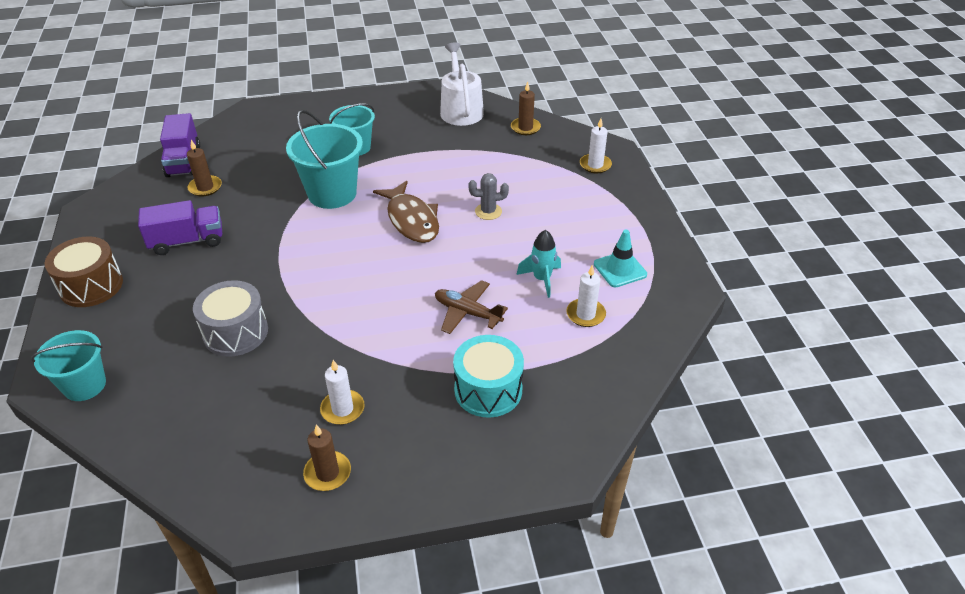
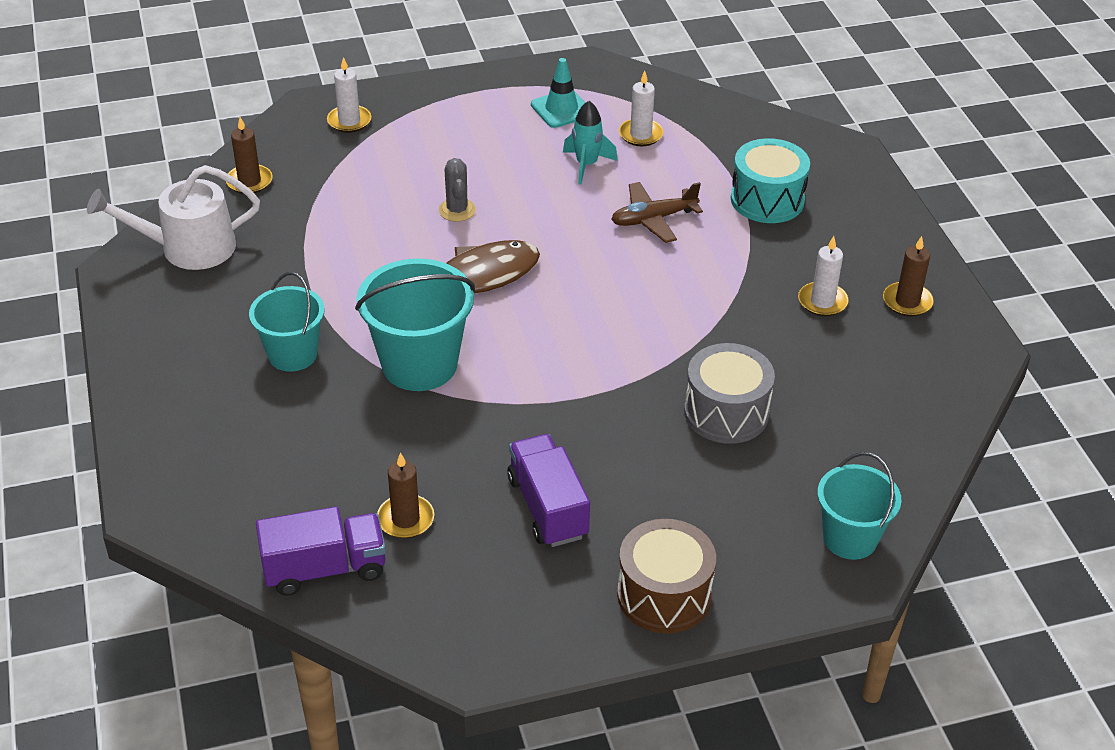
camera: 95 degrees left, 0 degrees up
(467, 312) = (653, 219): brown plane -> brown plane turned 45 degrees clockwise

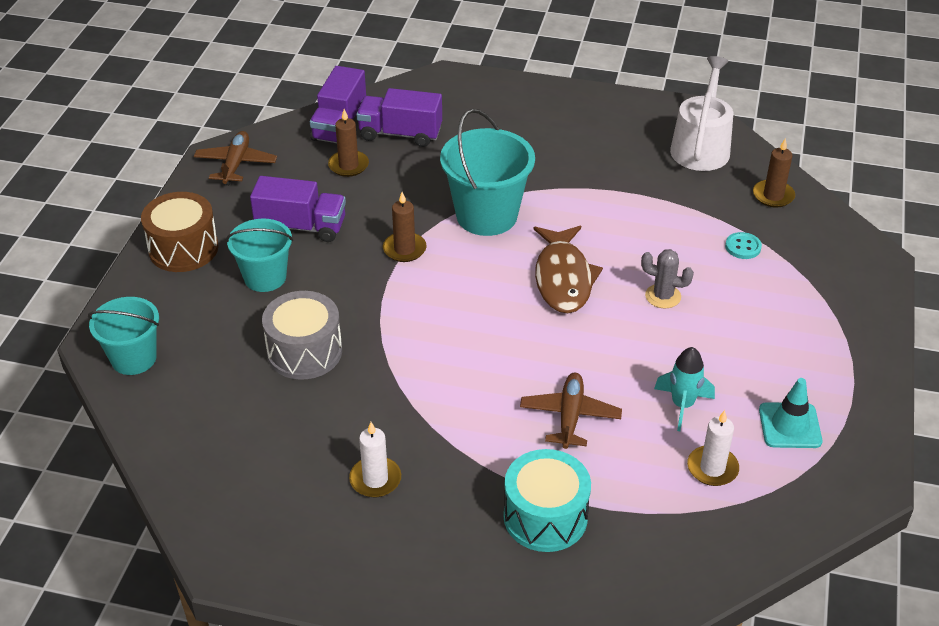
camera: 120 degrees right, 0 degrees up
(292, 354) = (543, 162): turquoise bucket -> turquoise bucket (265, 277)
(309, 499) = (400, 134): none -> purple truck
(347, 181) = (743, 247): none -> turquoise button
(349, 121) = (838, 275): white candle -> none
(476, 633) = (236, 164): none -> brown plane
(907, 302) = (327, 543): brown candle -> brown candle (404, 249)

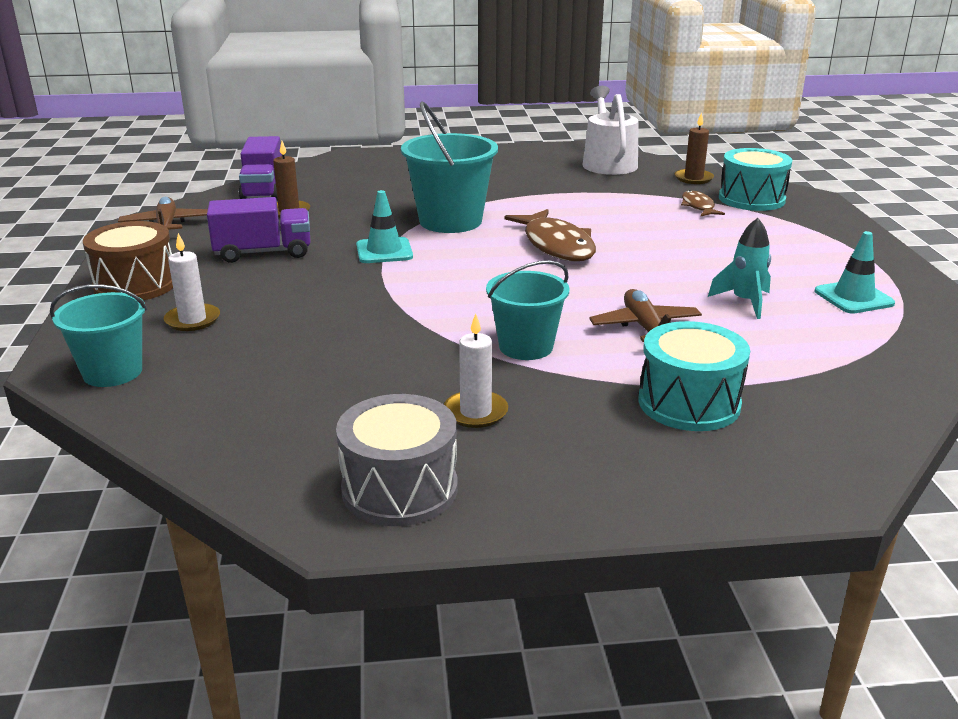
camera: 20 degrees left, 15 degrees down
(265, 277) = (243, 290): turquoise bucket -> turquoise bucket (526, 347)
(304, 352) = (323, 333): grey drum -> grey drum (400, 489)
(400, 134) = (329, 188): purple truck -> none
(404, 249) = (384, 251): brown candle -> turquoise traffic cone
(663, 296) = (658, 242): grey cactus -> none
(712, 468) = (816, 336): white candle -> white candle (192, 320)
(743, 247) = (698, 206): turquoise button -> brown fish
(808, 247) = (751, 199): none -> turquoise drum

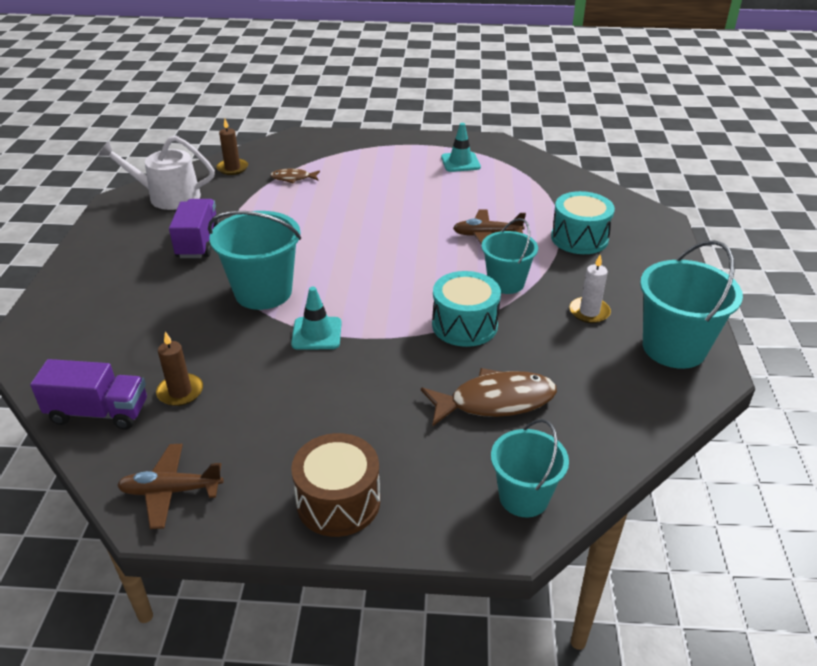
camera: 80 degrees left, 10 degrees up
(192, 320) = (431, 452): white candle -> none
(263, 253) = (289, 409): purple truck -> purple truck (198, 242)
(400, 489) = (674, 348): grey drum -> turquoise bucket
(556, 245) = (341, 247): brown fish -> brown fish (495, 401)
(744, 302) = (458, 196): turquoise rocket -> none
(751, 199) = (289, 156): turquoise drum -> turquoise drum (464, 325)

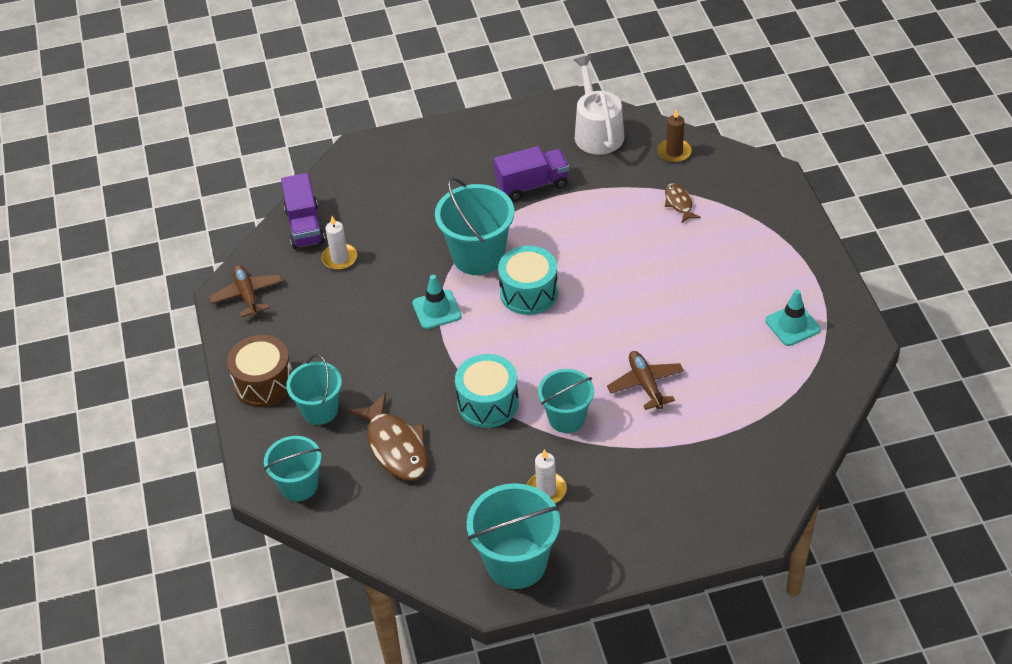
camera: 75 degrees right, 10 degrees up
(180, 392) = (339, 258): brown candle -> white candle
(411, 455) = (320, 410): none -> turquoise bucket
(579, 238) = (677, 462): turquoise drum -> turquoise drum (529, 293)

